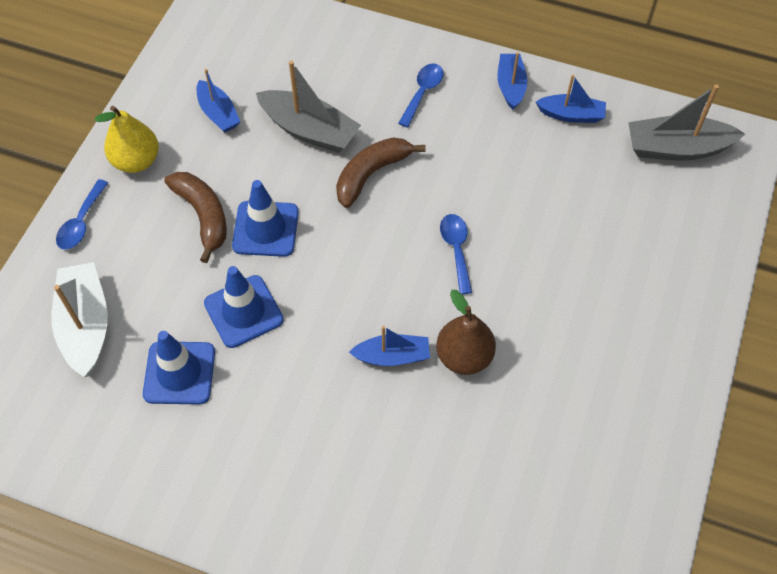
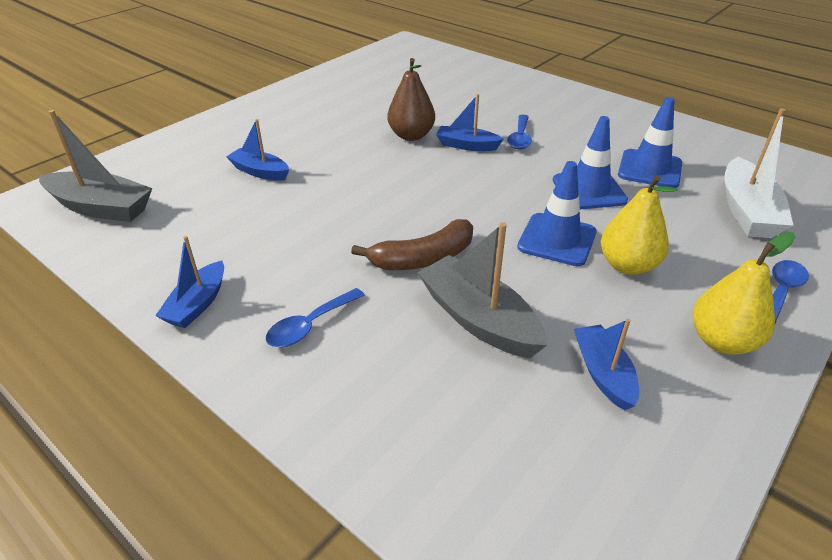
camera: 160 degrees left, 20 degrees down
(203, 216) = (627, 265): brown banana -> yellow pear
(456, 250) = (374, 187): blue spoon -> blue spoon (520, 138)
(571, 115) = (164, 258): blue boat -> blue boat (260, 172)

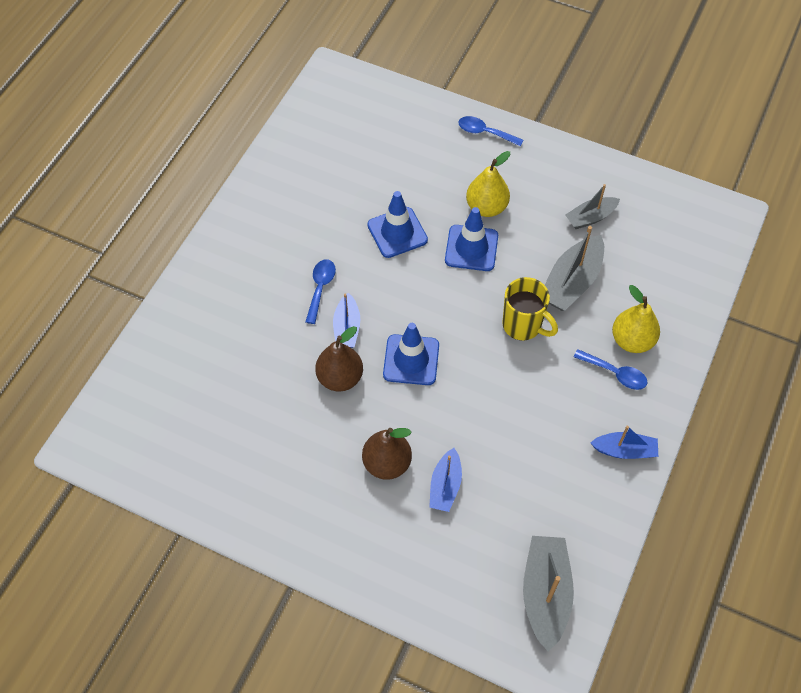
camera: 105 degrees left, 20 degrees up
(307, 146) = (387, 463): none -> brown pear
(423, 258) = (523, 325): brown banana -> yellow mug
(520, 138) = (320, 288): blue spoon -> blue spoon turned 75 degrees counterclockwise
(603, 373) = (590, 217): blue boat -> grey boat
(649, 169) = (351, 194): blue traffic cone -> blue traffic cone (411, 360)
(722, 341) = (542, 164): yellow pear -> yellow pear (632, 340)
(747, 211) = (396, 139): white boat -> none

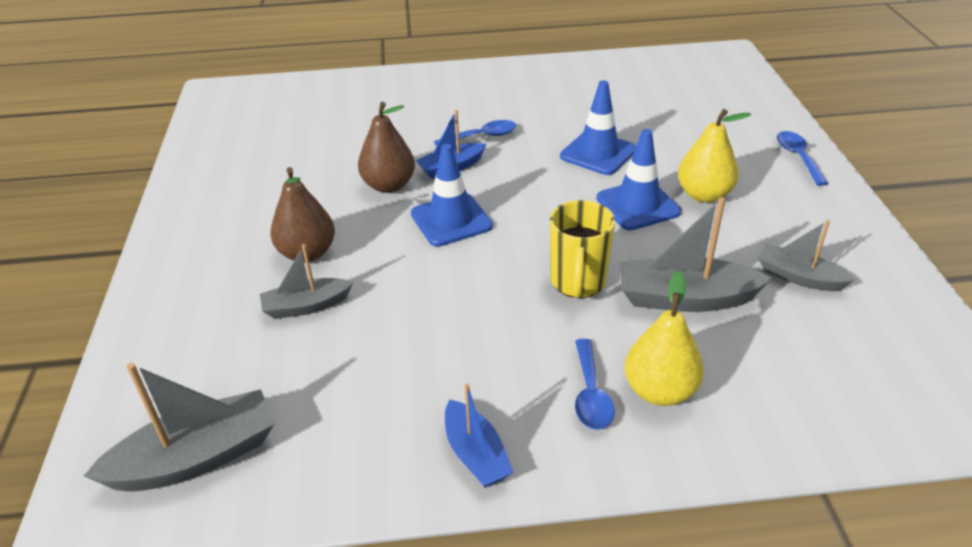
camera: 60 degrees right, 20 degrees down
(445, 486) = (306, 306): blue boat -> grey boat

